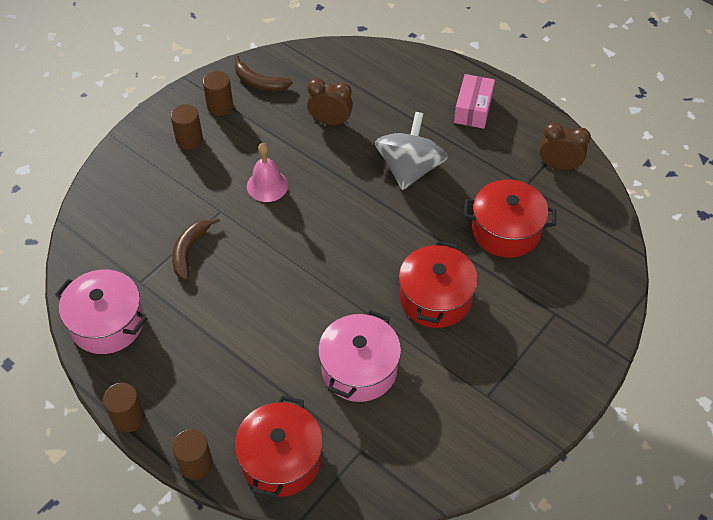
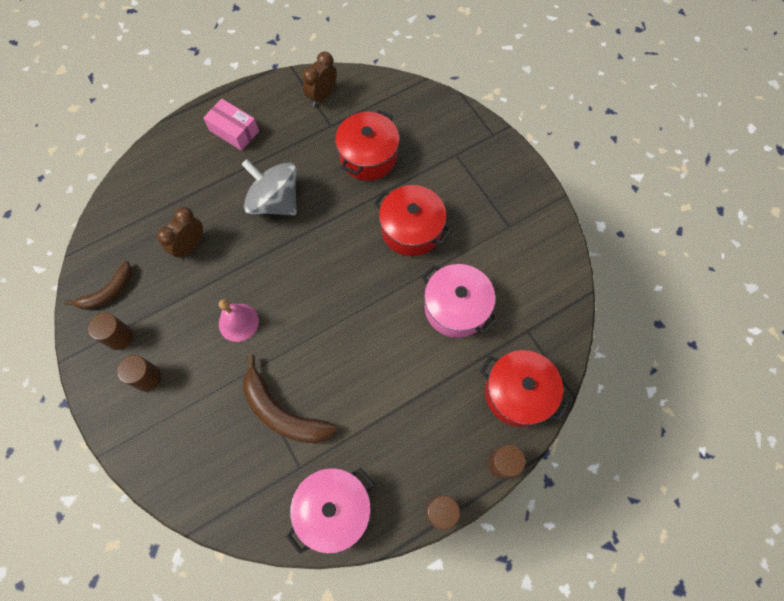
camera: 70 degrees left, 15 degrees up
(189, 251) = (282, 412): brown banana -> brown banana, size x1.54

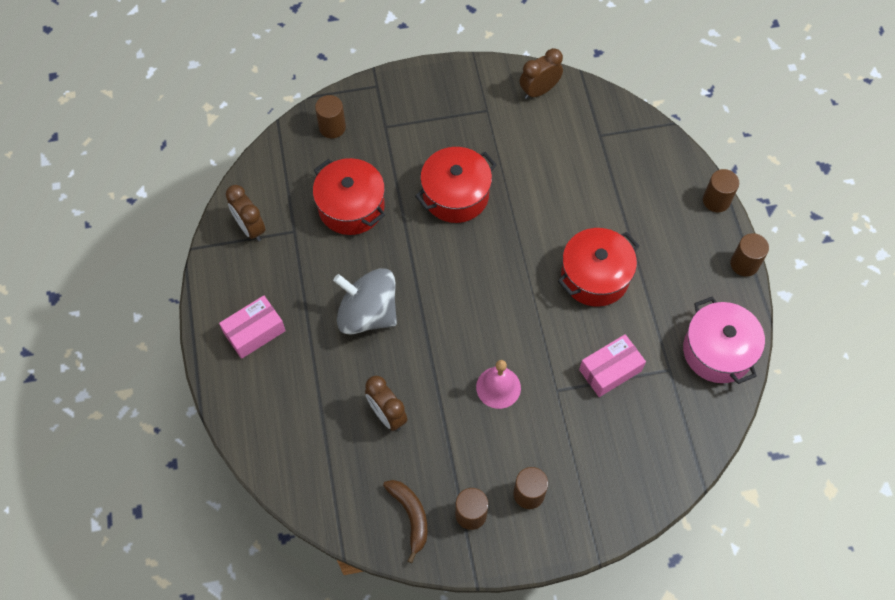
camera: 70 degrees left, 5 degrees down
(275, 201) = (368, 313): grey spinning top -> grey spinning top turned 60 degrees clockwise
(282, 412) = (610, 370): brown banana -> pink box
(437, 117) = (332, 127): none -> brown cylinder
(456, 308) = (555, 185): pink pot -> none
(517, 393) = (656, 165): red pot -> red pot (595, 276)
(551, 262) = (539, 91): none -> brown clock

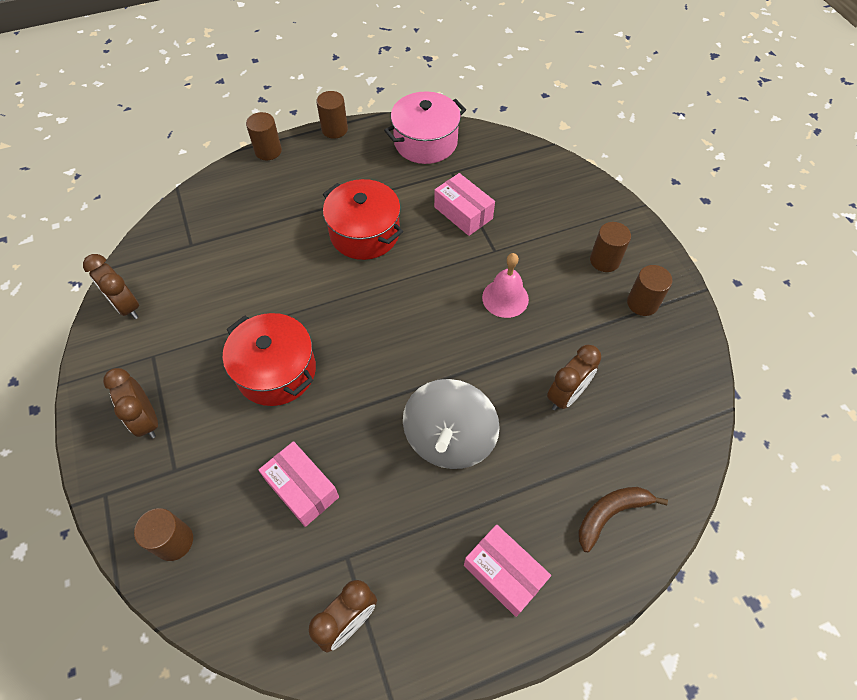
camera: 100 degrees left, 5 degrees down
(351, 207) = (302, 488): red pot -> pink box
(410, 516) = (665, 354): brown banana -> brown banana (610, 514)
(430, 108) = (146, 420): none -> brown clock

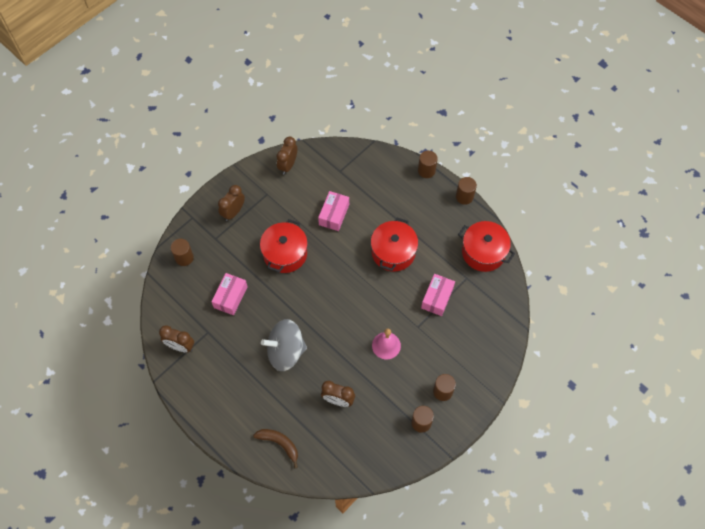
camera: 65 degrees right, 5 degrees up
(425, 142) = (483, 252): pink pot -> red pot
(504, 573) = (229, 404): pink box -> pink box (334, 214)

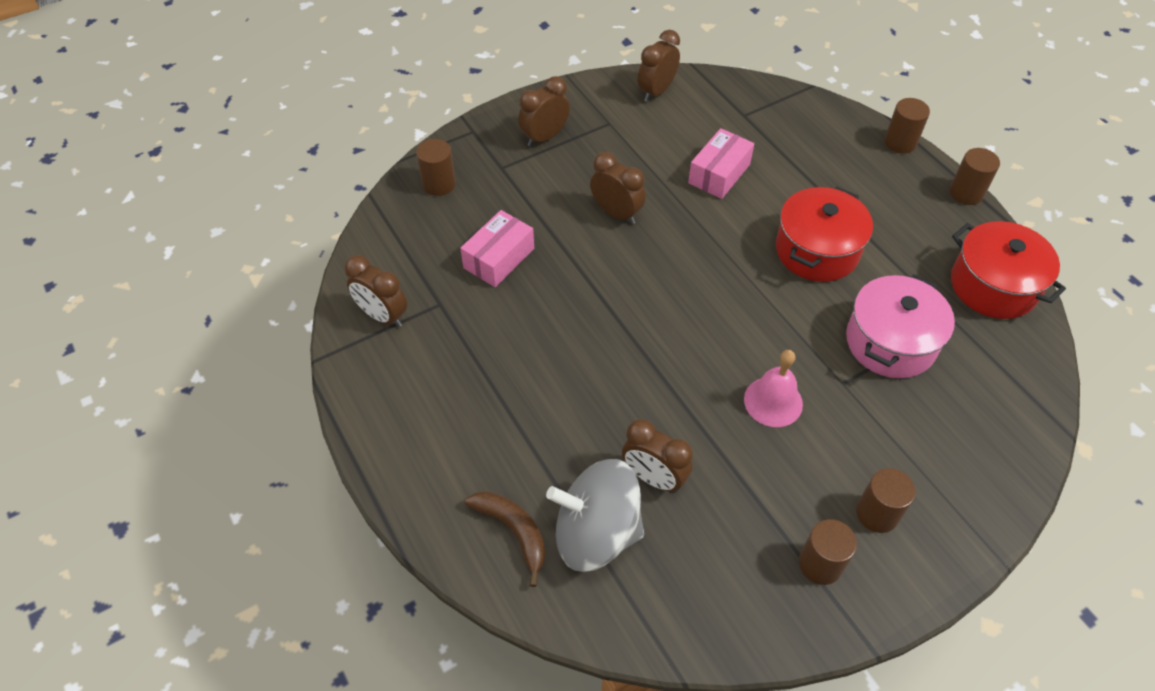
camera: 15 degrees right, 10 degrees down
(285, 253) = (616, 213): red pot -> brown clock
(285, 351) = (573, 368): grey spinning top -> grey spinning top (596, 533)
(437, 298) = (890, 342): pink box -> pink pot

